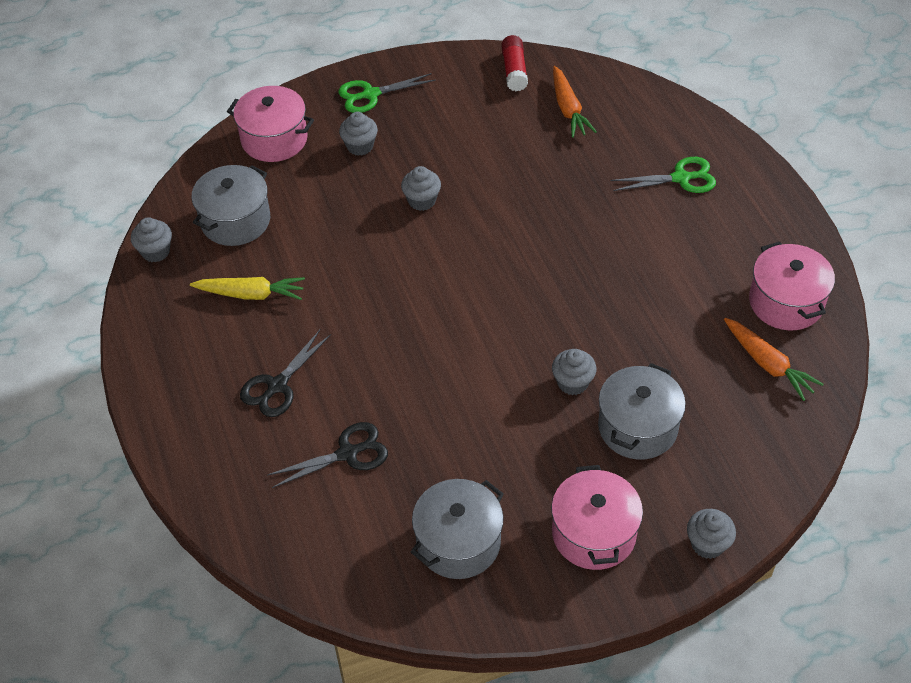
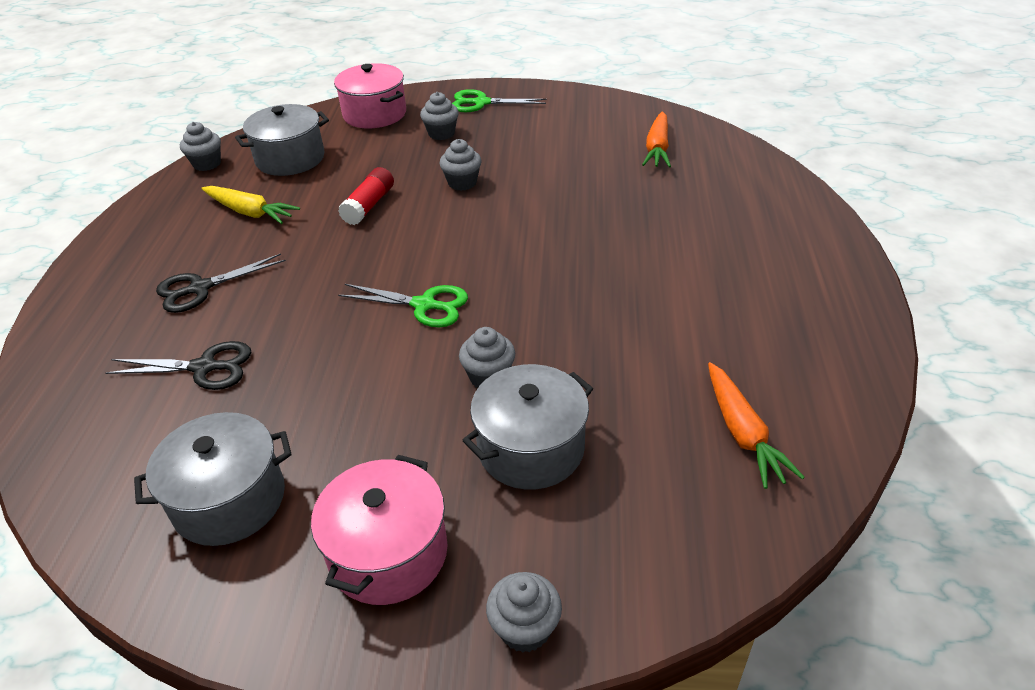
camera: 25 degrees right, 10 degrees down
(514, 70) = (624, 112): red glue stick -> red glue stick (369, 205)
(681, 178) = (741, 226): green scissors -> green scissors (424, 305)
(786, 302) = (804, 373): pink pot -> none

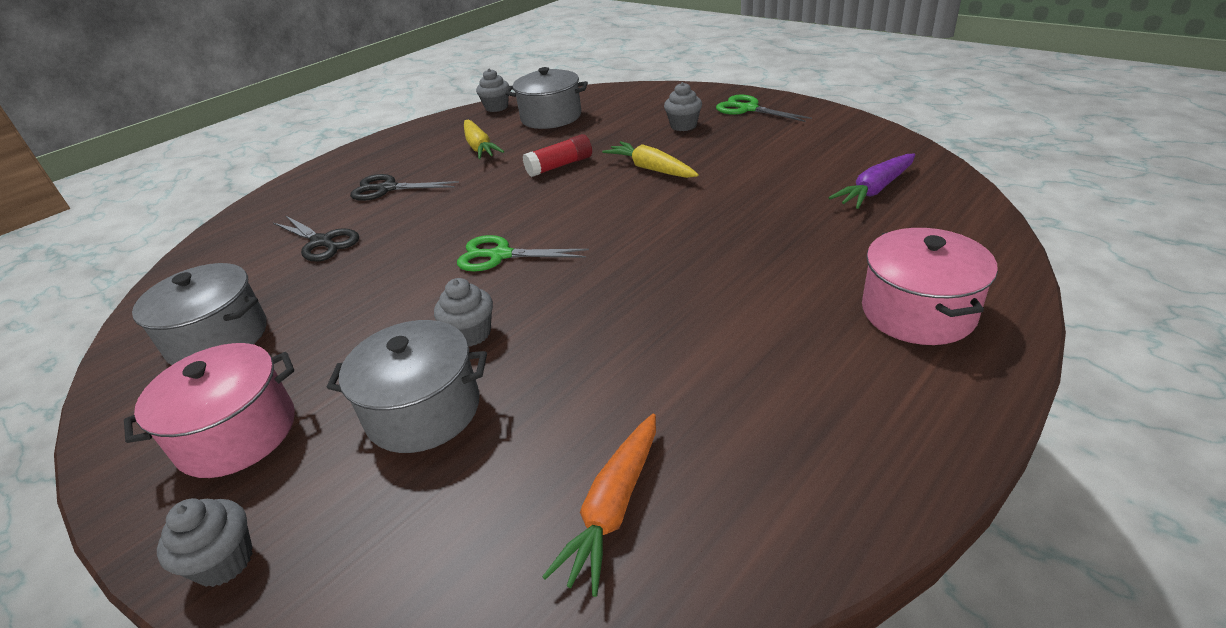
camera: 40 degrees right, 5 degrees down
(374, 114) = (650, 99): pink pot -> pink pot (918, 312)
(424, 305) = (500, 255): green scissors -> green scissors turned 135 degrees clockwise
(462, 183) = (651, 169): grey cupcake -> yellow carrot
(657, 148) = (875, 190): orange carrot -> purple carrot

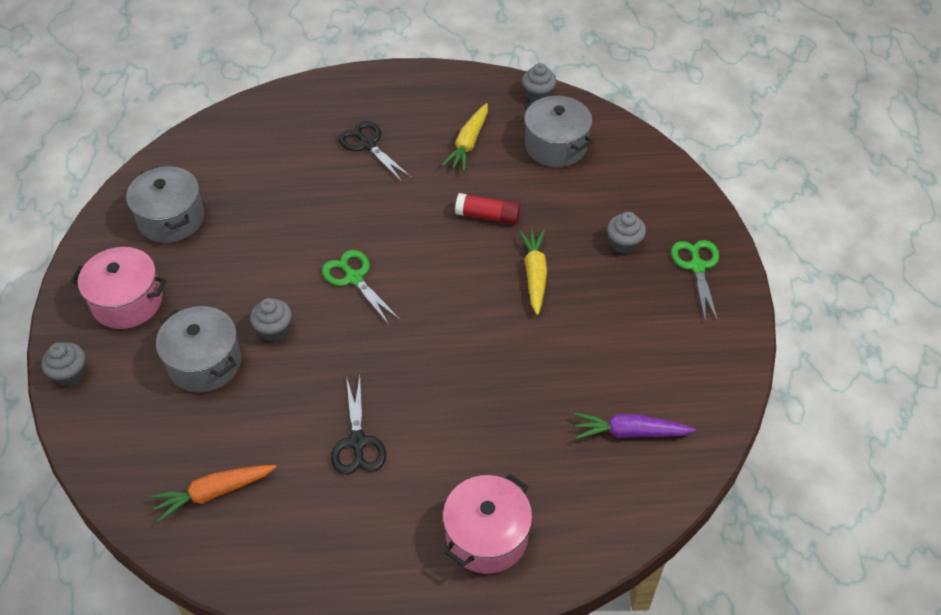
camera: 40 degrees right, 15 degrees up
(322, 242) = (284, 173): black scissors -> black scissors (357, 442)

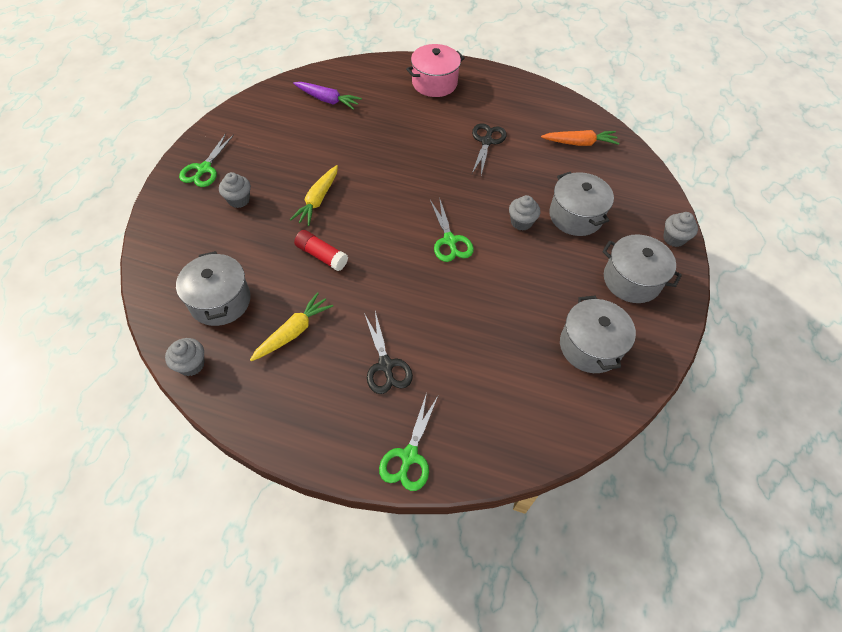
camera: 160 degrees left, 5 degrees up
(127, 302) = (631, 280): pink pot -> grey pot
(318, 94) = (409, 456): none -> green scissors

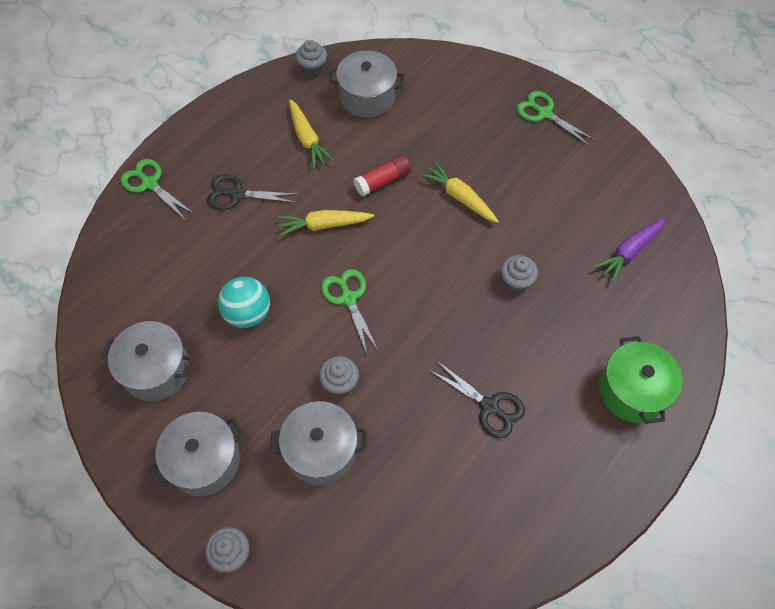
camera: 115 degrees right, 5 degrees up
(239, 200) = (487, 133): grey cupcake -> grey cupcake (516, 282)
(388, 282) = (324, 225): none -> yellow carrot
(434, 83) = (632, 391): pink pot -> green pot
(450, 241) = (348, 298): green scissors -> green scissors turned 60 degrees clockwise
(502, 302) = (248, 313): none -> turquoise ball
(579, 143) = (443, 531): orange carrot -> none

